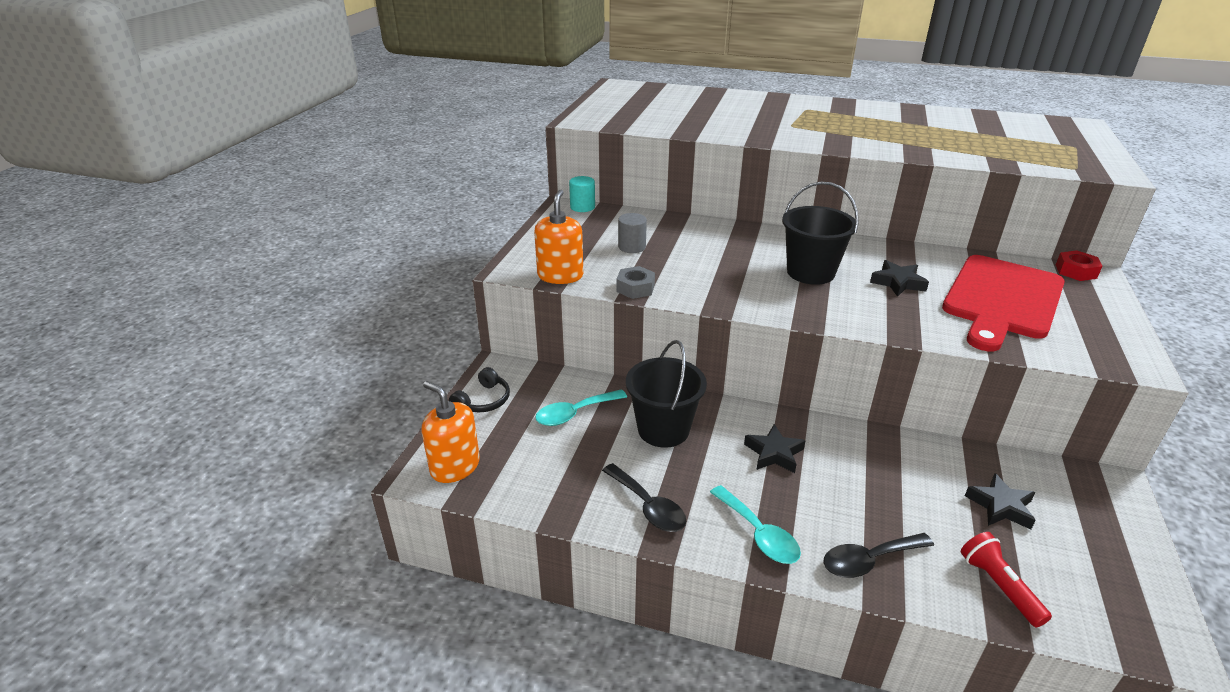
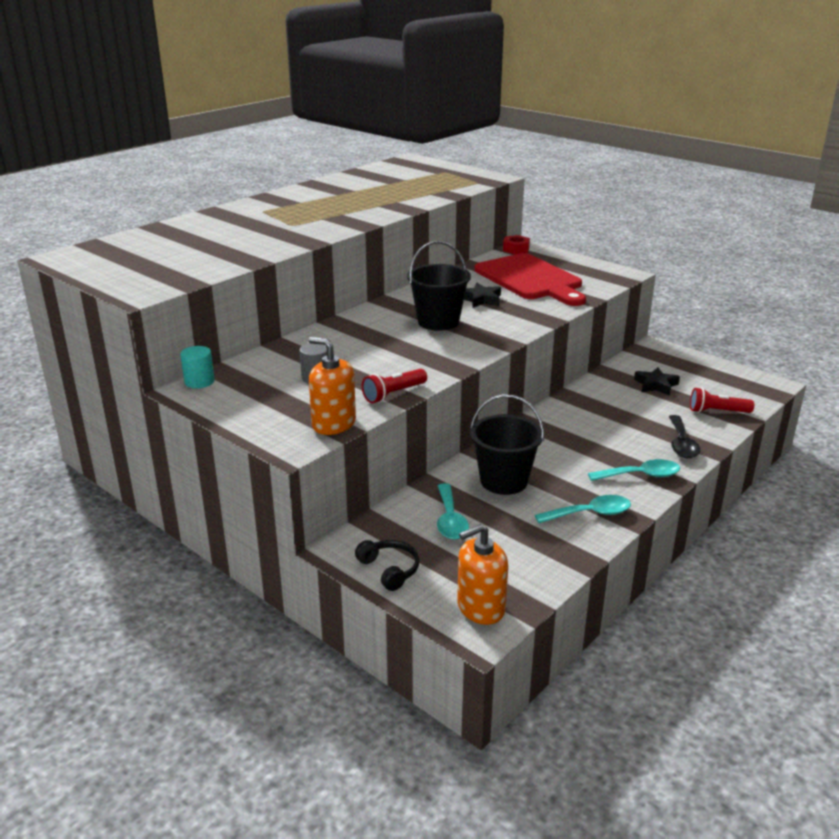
camera: 65 degrees left, 5 degrees down
(635, 288) = (393, 394): grey nut -> red flashlight
(648, 506) = (590, 514): black spoon -> turquoise spoon
(774, 453) = (562, 442): black star -> none

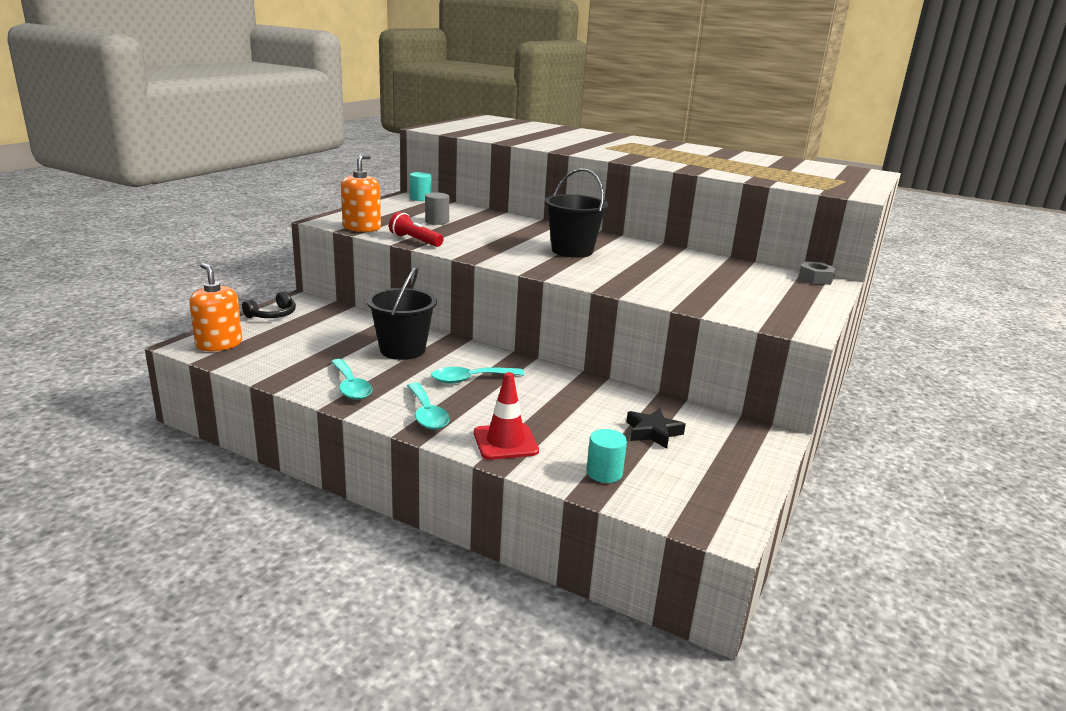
camera: 75 degrees right, 5 degrees down
(450, 520) = (338, 331): turquoise spoon -> turquoise spoon (470, 379)
(481, 299) = (642, 264): black star -> none
(516, 249) = (815, 279): red nut -> grey nut
(530, 279) = (724, 284): red cutting board -> none
(681, 444) = (505, 442): black spoon -> red traffic cone
(717, 411) = (604, 473): red flashlight -> turquoise cylinder

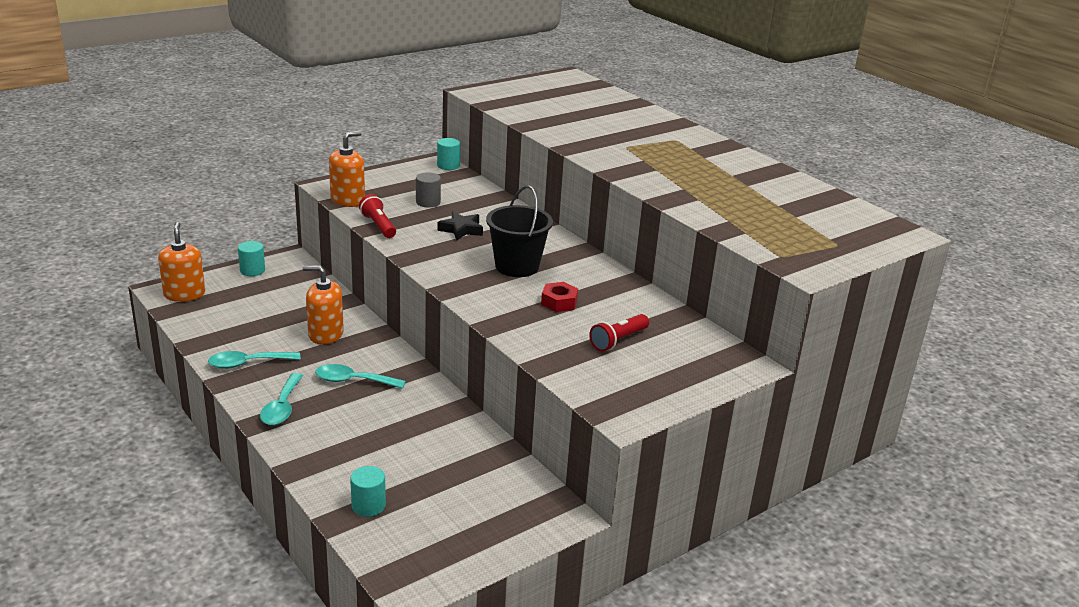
camera: 25 degrees right, 5 degrees up
(272, 315) = (252, 270): black headphones -> turquoise cylinder
(351, 386) = (248, 363): turquoise spoon -> turquoise spoon turned 75 degrees clockwise
(402, 350) = (325, 334): black bucket -> orange soap dispenser
(505, 442) = (318, 452): red traffic cone -> none
(640, 267) = (559, 302): none -> red nut
(653, 432) = (456, 479): black star -> black star (461, 230)
(720, 283) = (618, 341): none -> red flashlight
(815, 279) = (739, 356): grey nut -> none

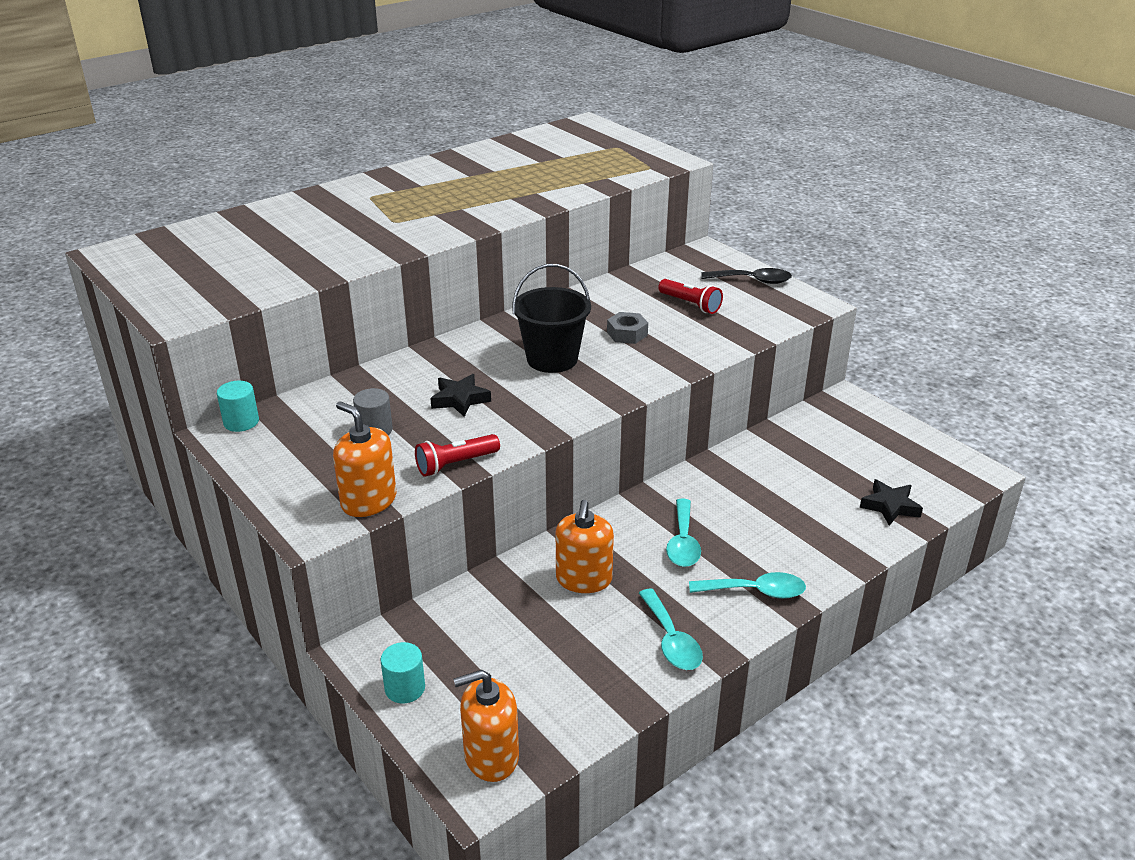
camera: 90 degrees left, 5 degrees up
(368, 505) = (890, 506): turquoise cylinder -> black star
(559, 302) = (627, 334): red nut -> grey nut
(677, 385) = (752, 280): none -> black spoon

